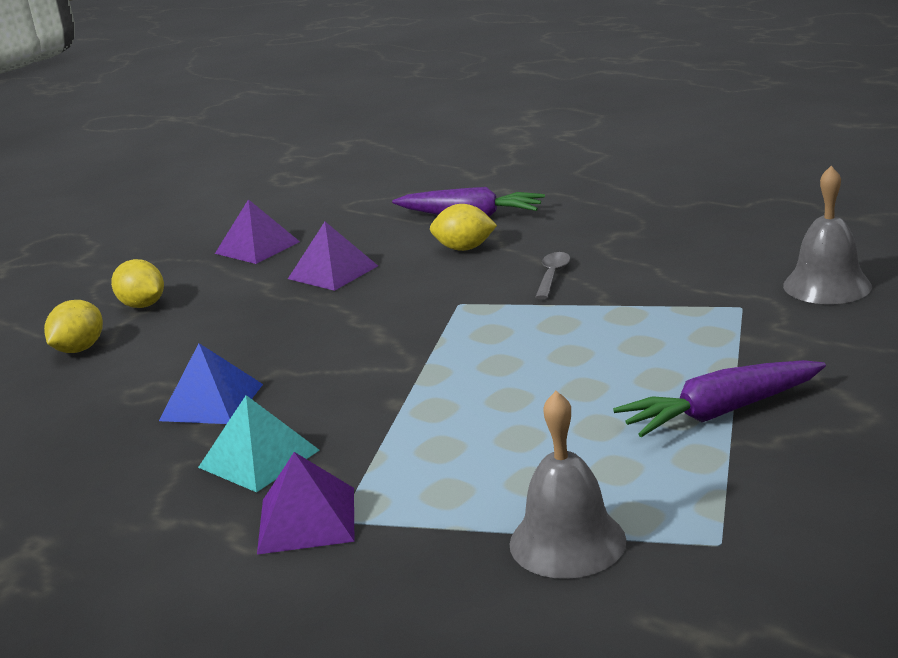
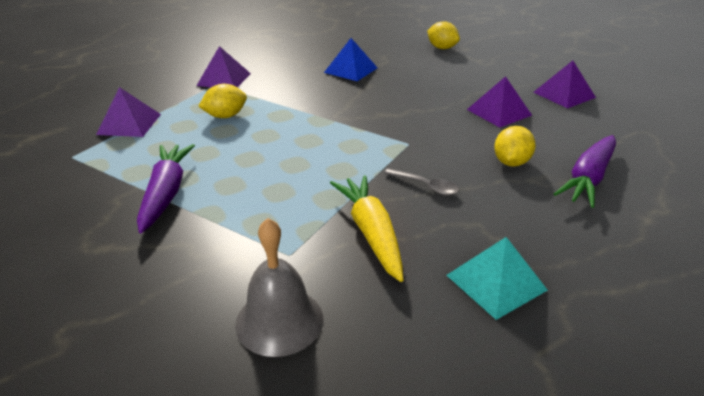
camera: 105 degrees right, 10 degrees up
(143, 305) = (488, 62): yellow lemon -> yellow lemon (225, 116)
(258, 458) = (285, 75): turquoise pyramid -> turquoise pyramid (496, 282)
(567, 542) = (129, 124): grey bell -> purple pyramid
(664, 281) = (371, 232): none -> yellow carrot

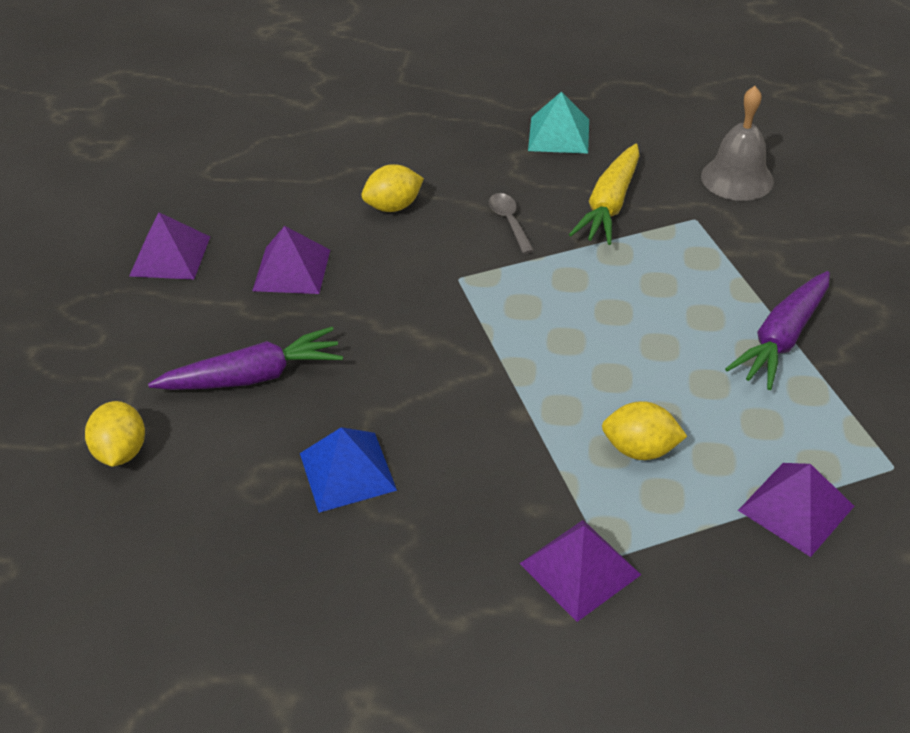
camera: 140 degrees left, 10 degrees up
(588, 178) = (357, 162): purple carrot -> purple carrot (253, 376)

